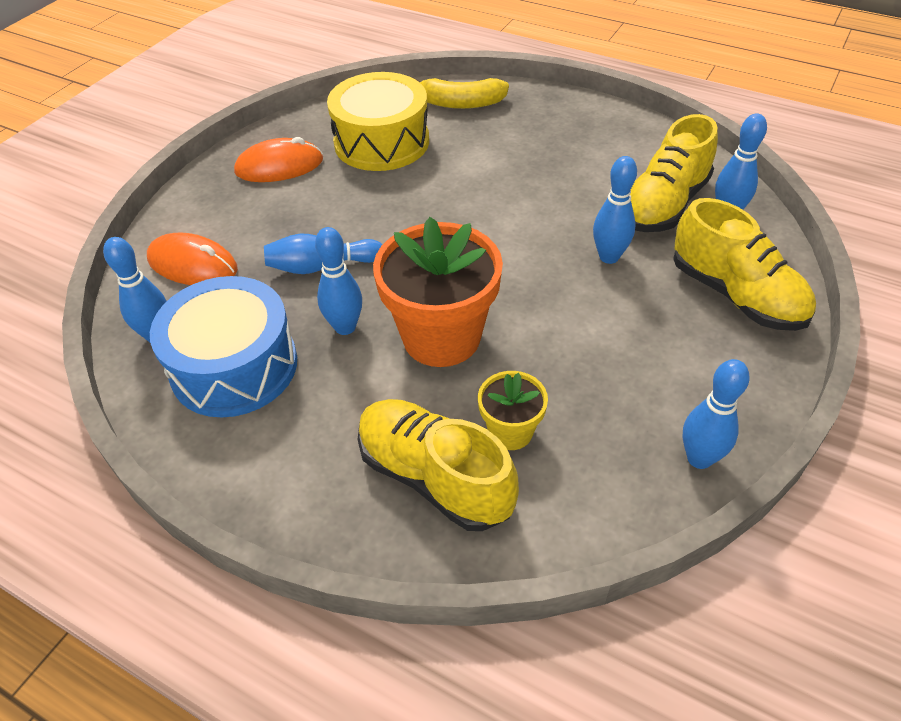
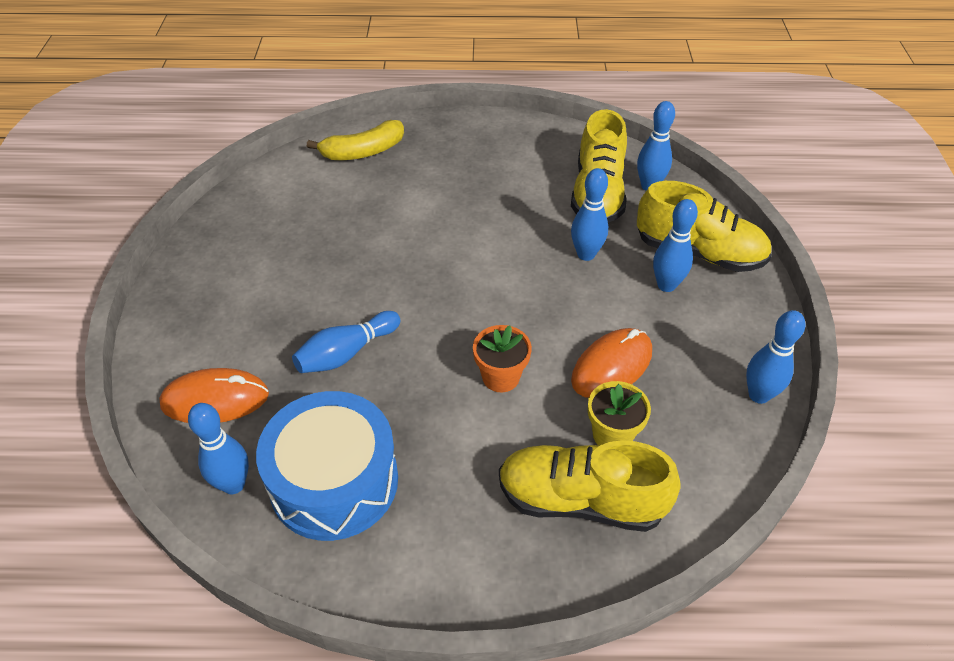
camera: 30 degrees left, 0 degrees up
(279, 166) = (230, 269): orange mouse -> orange mouse (612, 366)
(345, 327) = (410, 402): blue bowling pin -> blue bowling pin (666, 285)
(381, 142) = (315, 212): yellow drum -> none
(441, 337) = (501, 377): orange flower pot -> orange flower pot, size x0.51

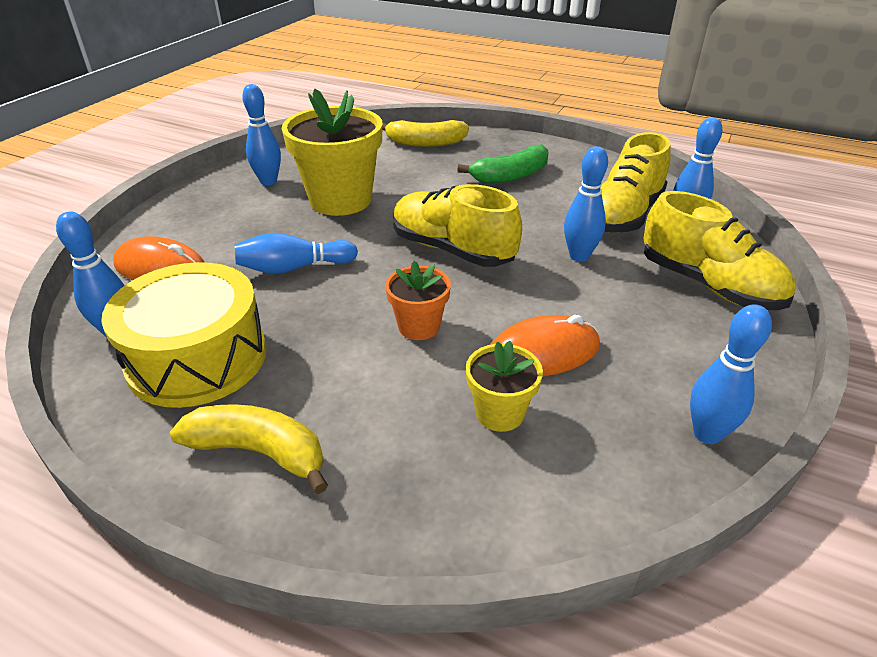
camera: 25 degrees right, 10 degrees down
(331, 255) = (340, 200): none -> yellow flower pot
(334, 481) = (197, 358): blue drum -> yellow drum
(456, 544) = (259, 452): none -> yellow banana
(473, 174) = (510, 176): none -> green banana
(581, 500) = (419, 462): yellow shoe -> yellow shoe (452, 250)
(666, 285) = (652, 302): blue bowling pin -> blue bowling pin (268, 181)

